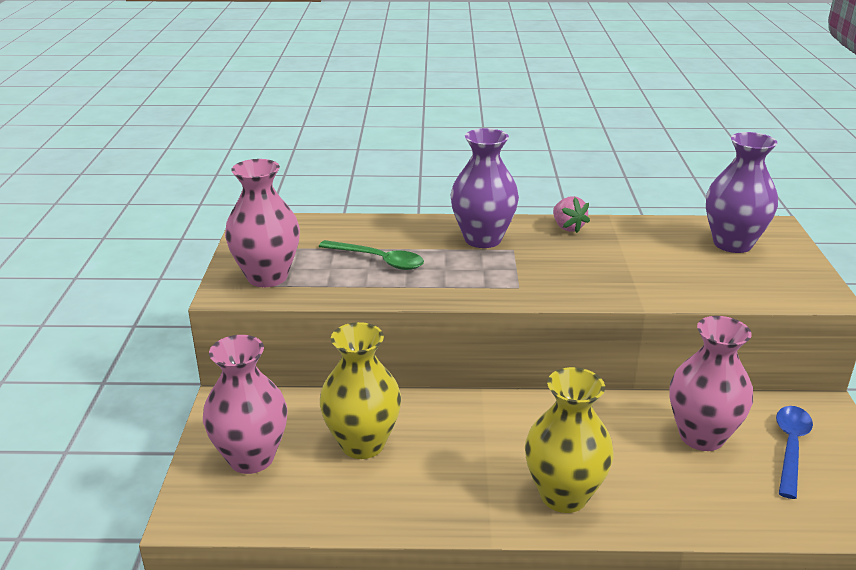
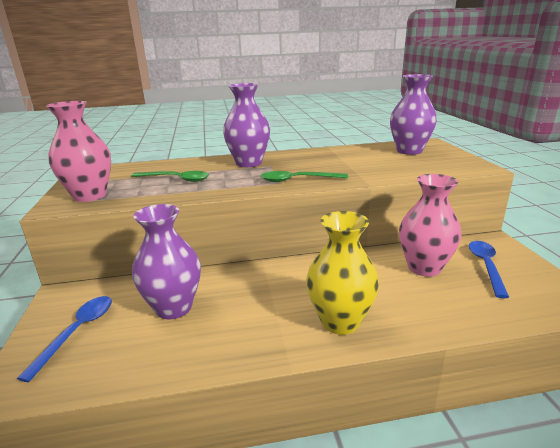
camera: 10 degrees left, 5 degrees down
(251, 458) = (77, 332): pink vase -> blue spoon
(362, 444) = (173, 308): yellow vase -> purple vase
(545, 285) = (297, 180): none -> green spoon
(567, 227) = (303, 153): pink strawberry -> none

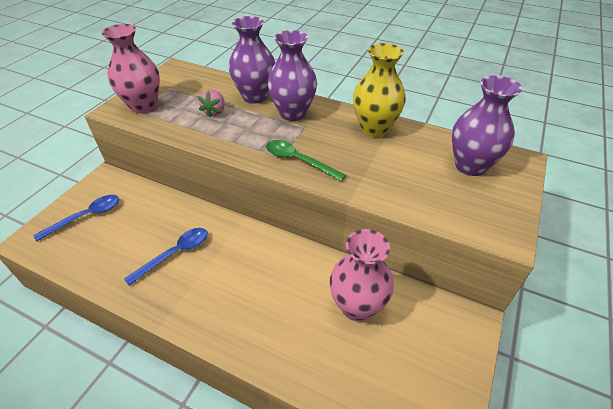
camera: 35 degrees right, 20 degrees up
(173, 308) = (148, 229): purple vase -> purple vase (255, 96)
(176, 179) = (215, 112): green spoon -> pink strawberry
(340, 321) = (227, 314): yellow vase -> yellow vase (374, 128)
(486, 266) = (416, 342): blue spoon -> blue spoon (175, 254)

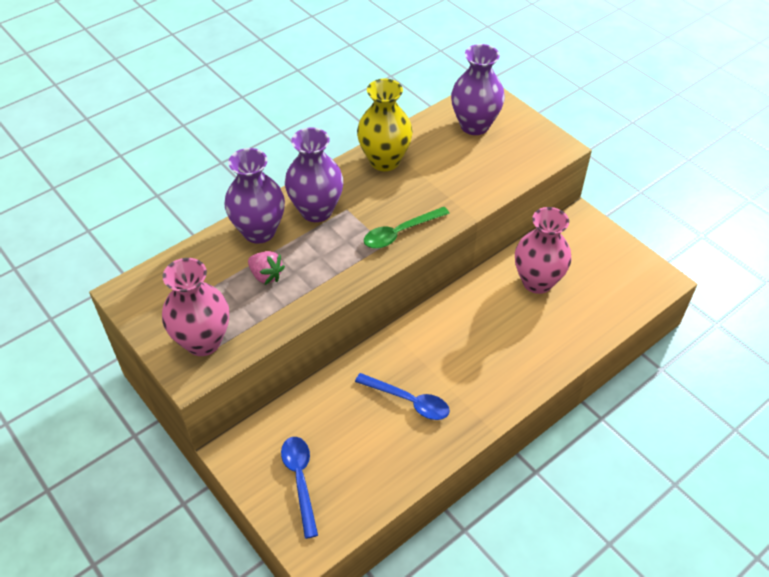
camera: 65 degrees left, 5 degrees up
(175, 254) = (408, 401): blue spoon -> blue spoon turned 135 degrees clockwise

